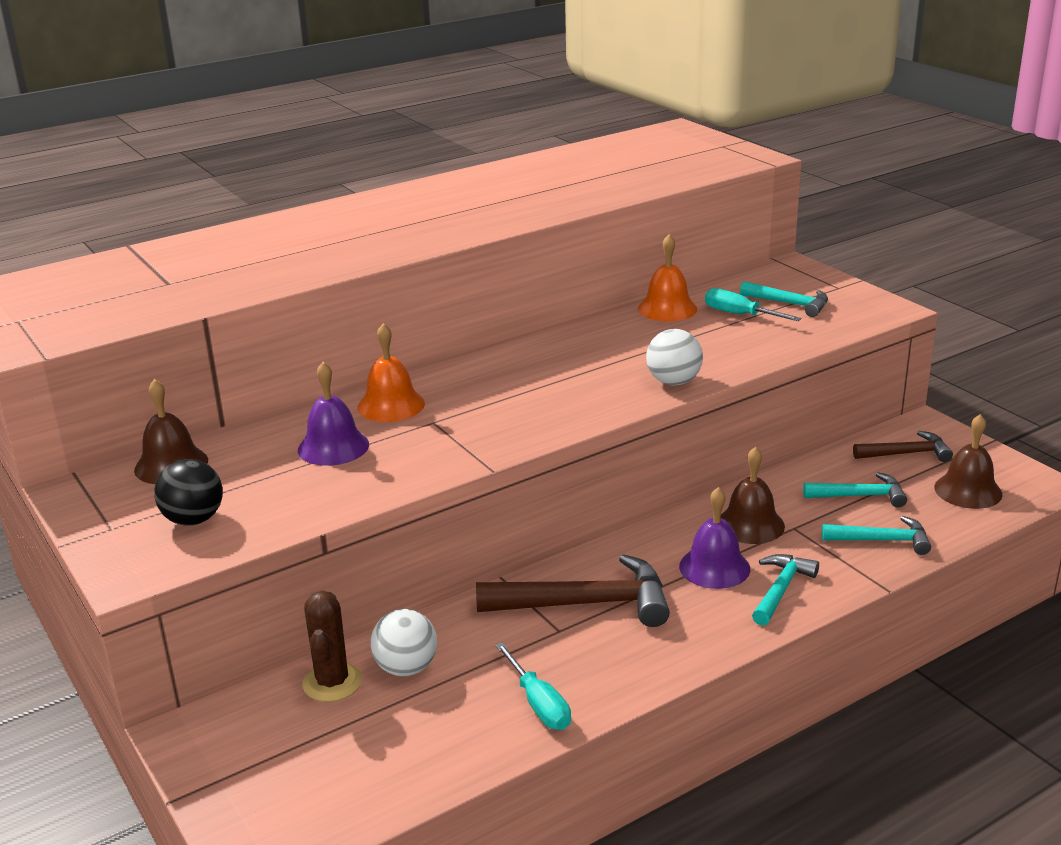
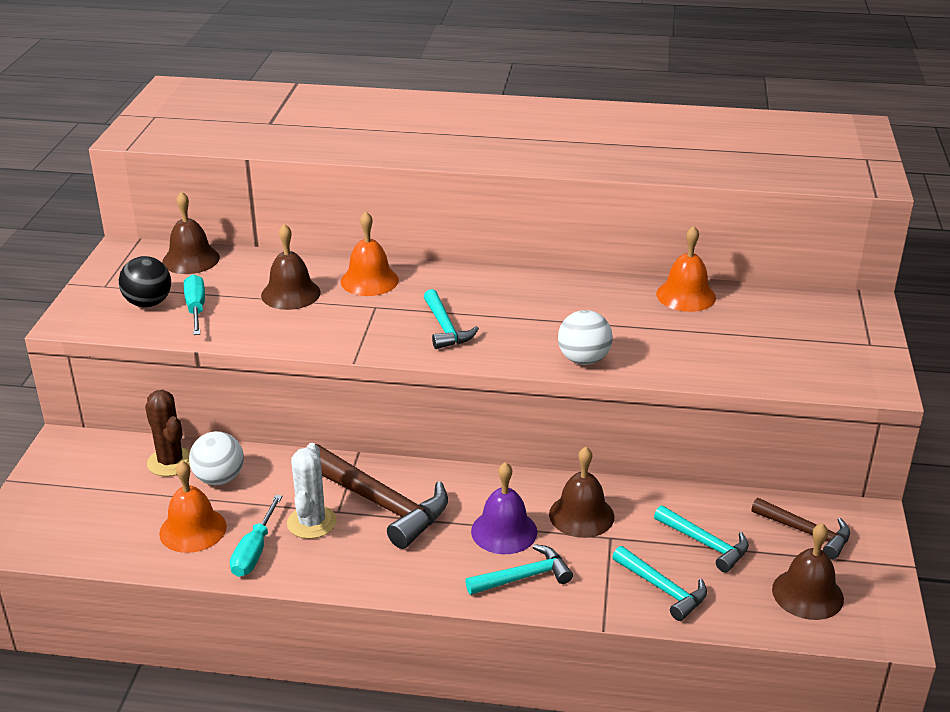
camera: 40 degrees right, 5 degrees up
(332, 682) = (171, 462): brown cactus -> brown cactus turned 75 degrees counterclockwise
(333, 447) = (290, 294): purple bell -> brown bell
(451, 722) = (193, 529): none -> orange bell
(551, 652) = (311, 522): none -> white cactus
(740, 315) = (736, 329): turquoise screwdriver -> turquoise screwdriver (196, 309)
(789, 304) = (796, 339): turquoise hammer -> turquoise hammer (445, 328)

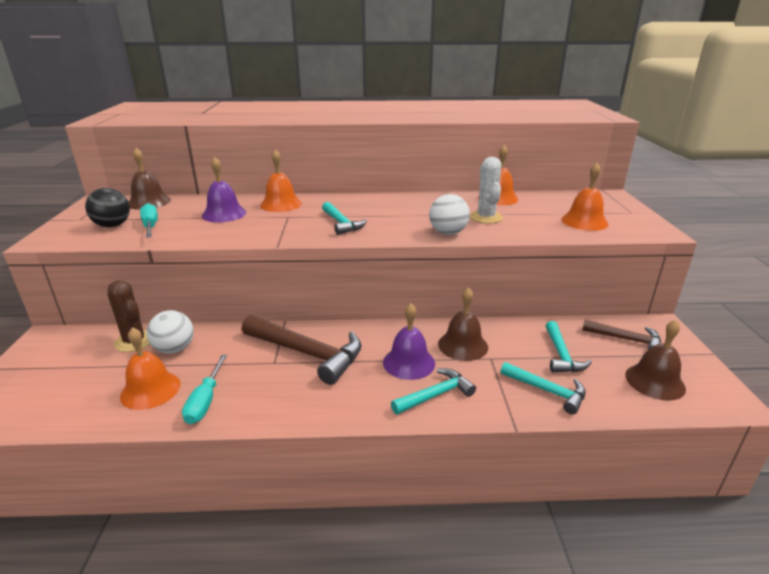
camera: 10 degrees left, 5 degrees down
(290, 294) = (224, 214): brown bell -> purple bell
(311, 522) = (253, 373): white cactus -> white cactus (486, 217)
(705, 544) = (561, 355): turquoise hammer -> turquoise hammer turned 60 degrees clockwise
(787, 356) = (584, 221): none -> orange bell

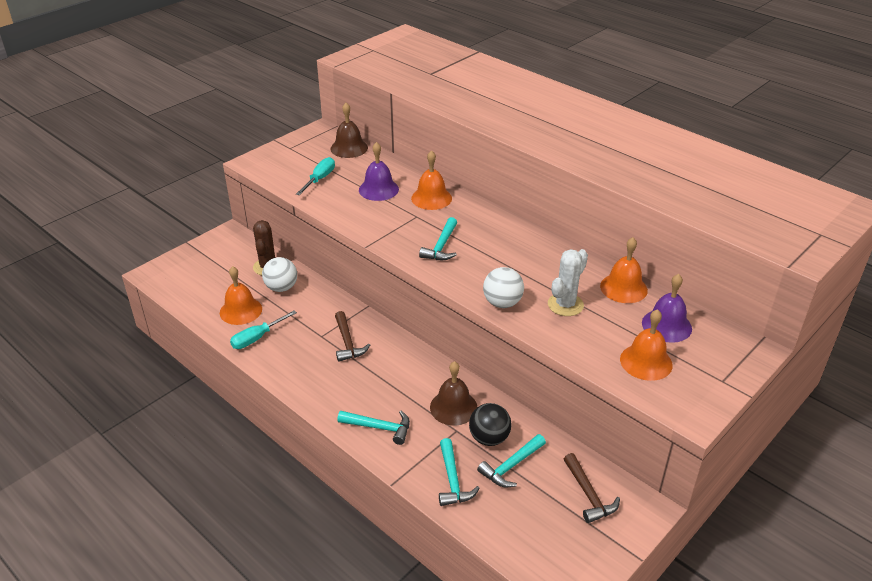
camera: 45 degrees right, 10 degrees up
(113, 226) = (300, 166): black ball -> black ball (489, 438)
(307, 353) = (347, 342): brown hammer -> brown hammer, size x0.58
(409, 362) = (397, 394): purple bell -> purple bell (666, 325)
(655, 381) = (543, 535): brown bell -> none

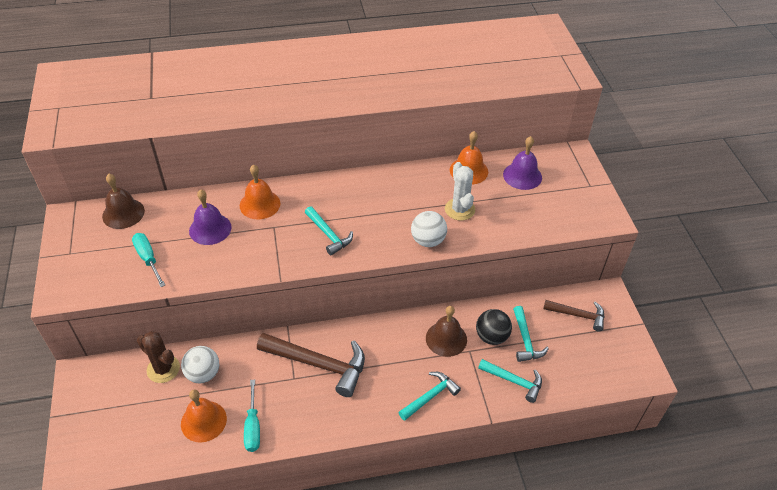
camera: 55 degrees left, 10 degrees up
(347, 342) = (319, 364): brown hammer -> brown hammer, size x1.72
(646, 362) = (547, 208): orange bell -> none

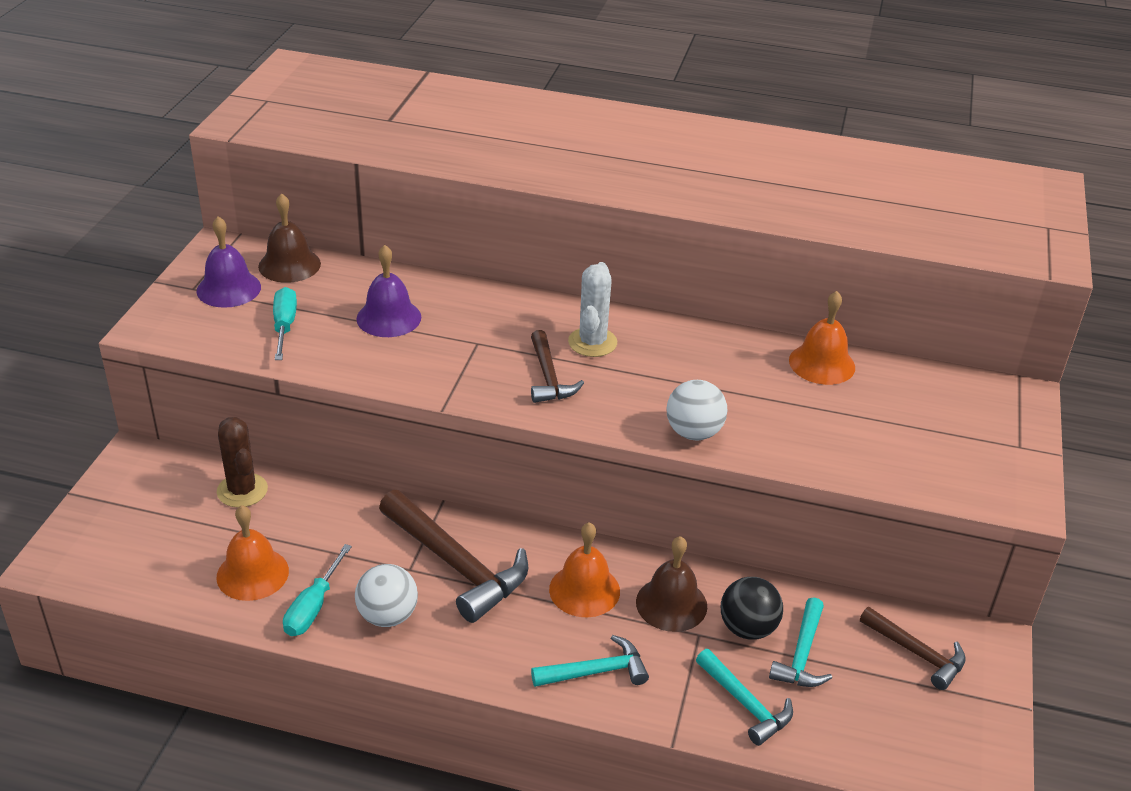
camera: 25 degrees right, 10 degrees down
(203, 374) = (290, 516): white ball -> white ball (387, 616)
(260, 204) = (476, 310): orange bell -> orange bell (584, 590)
(328, 235) = (548, 377): turquoise hammer -> brown hammer
(459, 209) = (772, 409): white cactus -> white cactus (592, 342)
(522, 176) = (908, 397): purple bell -> purple bell (228, 289)

